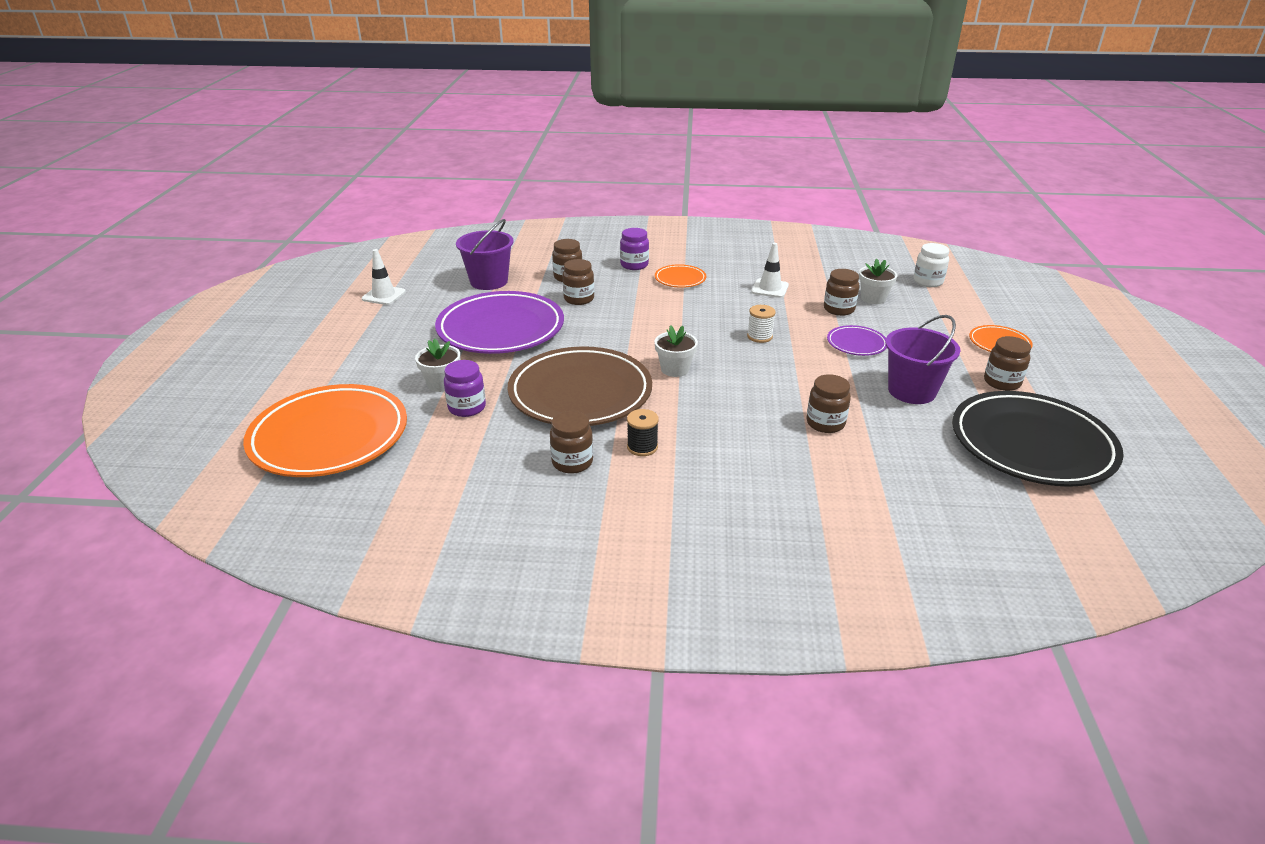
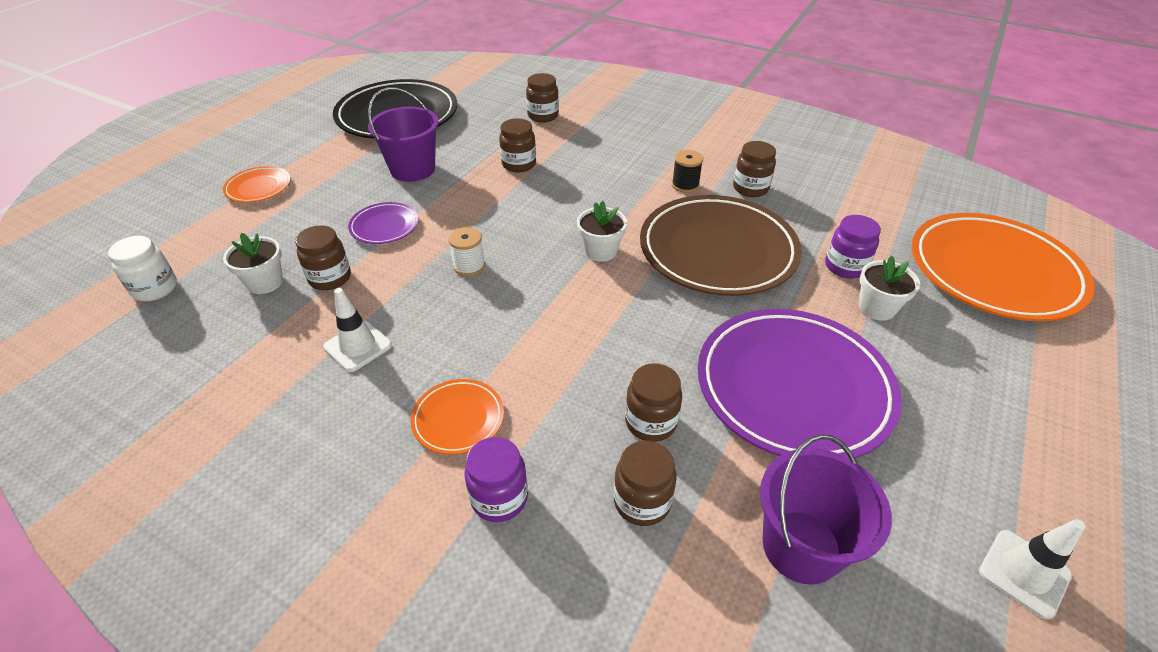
camera: 155 degrees left, 10 degrees up
(1002, 382) = (330, 156): brown jar -> brown jar (543, 116)

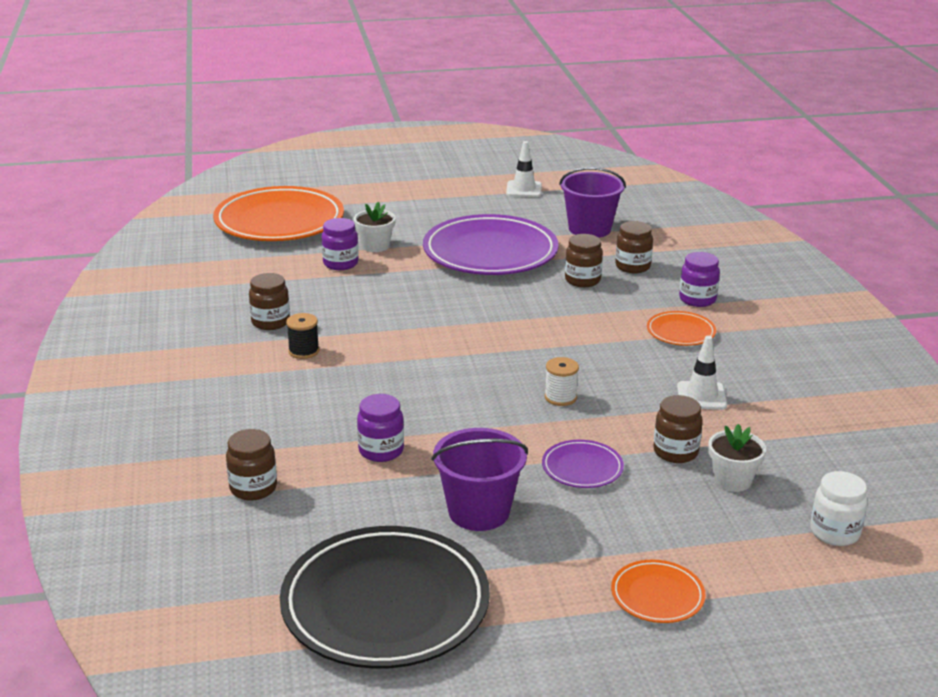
camera: 130 degrees left, 15 degrees down
(519, 164) = (381, 451): brown jar -> purple jar
(601, 251) = (455, 352): white flower pot -> none
(717, 251) = (386, 309): brown plate -> none

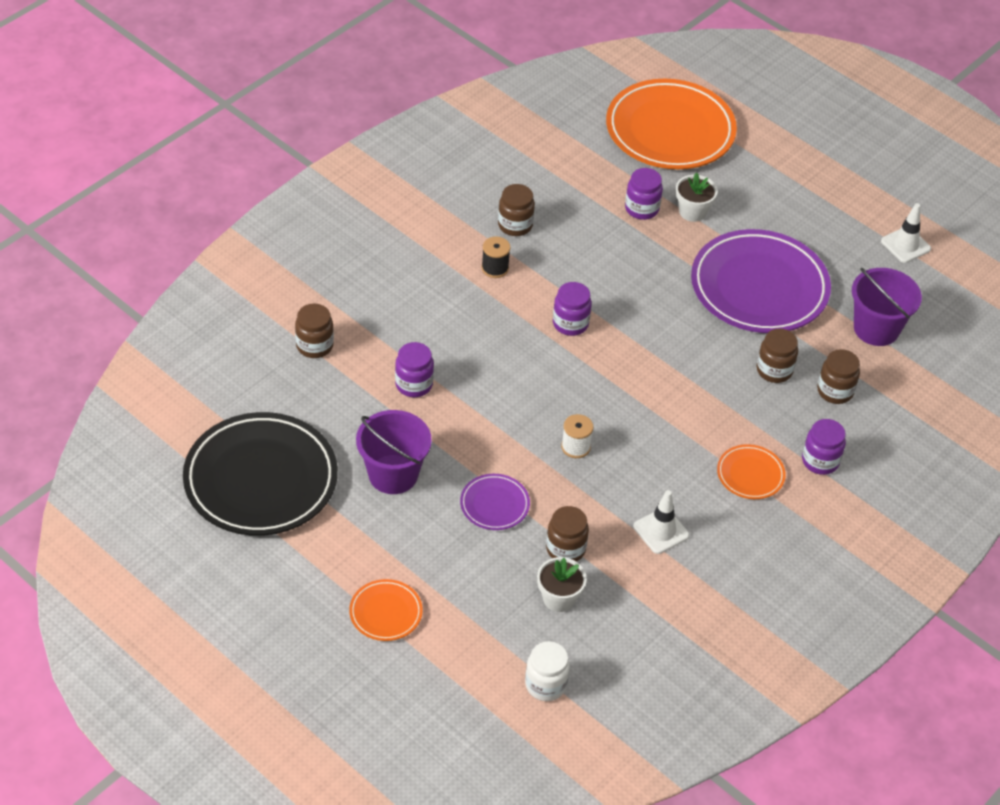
camera: 50 degrees right, 20 degrees up
(417, 343) = (570, 324): none -> purple jar

